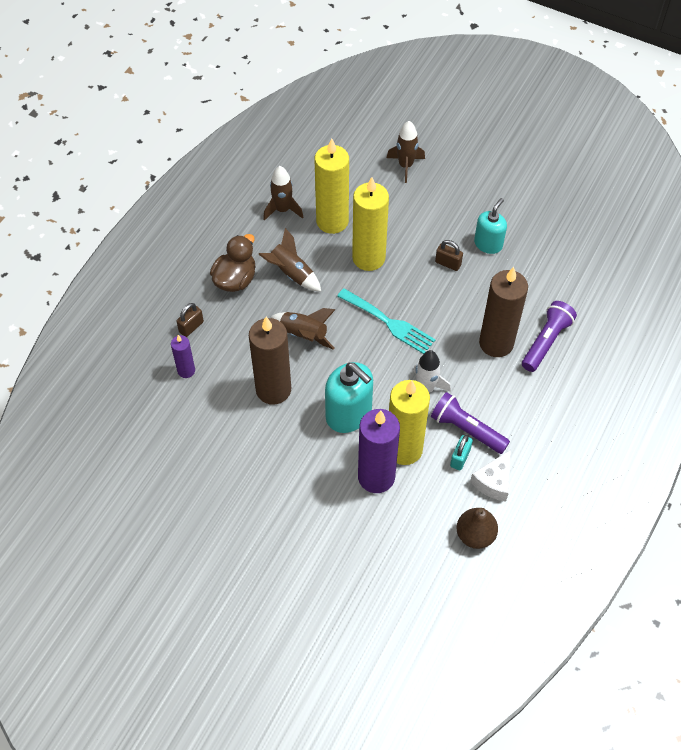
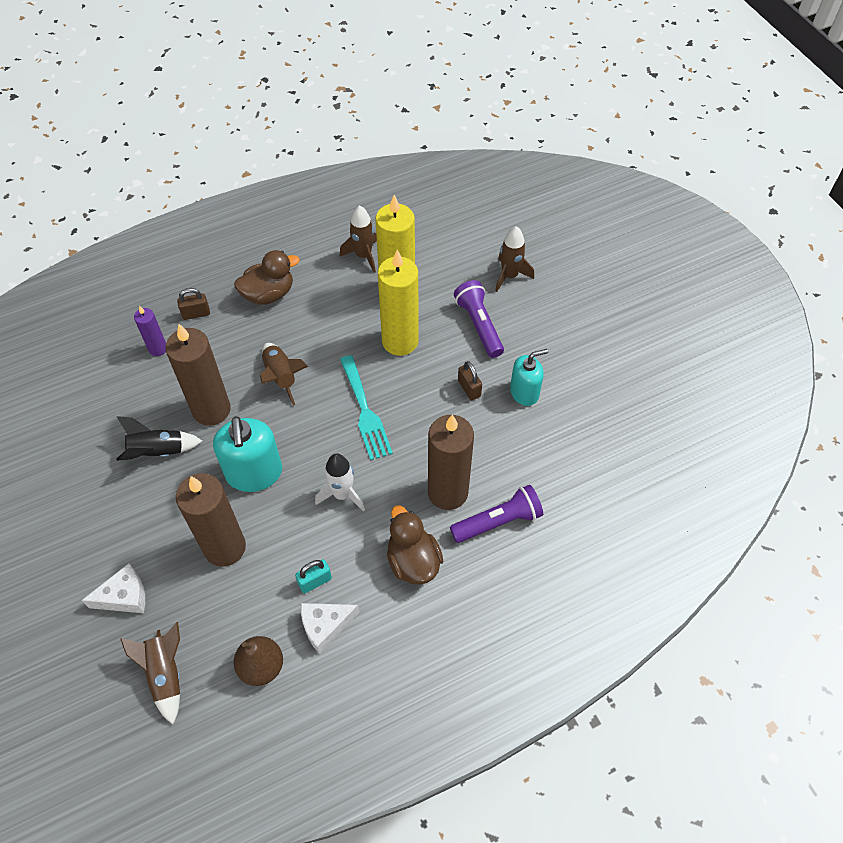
camera: 35 degrees right, 0 degrees up
(261, 444) = (158, 452): none -> black rocket
(291, 273) = (320, 316): brown rocket -> brown rocket (166, 674)
(335, 556) = (124, 596): none -> white cheese
(376, 477) = (225, 547): purple candle -> brown candle
(404, 449) = (272, 538): yellow candle -> none
(466, 429) = (345, 558): purple flashlight -> purple flashlight (479, 325)
(513, 402) = (413, 561): none -> brown duck

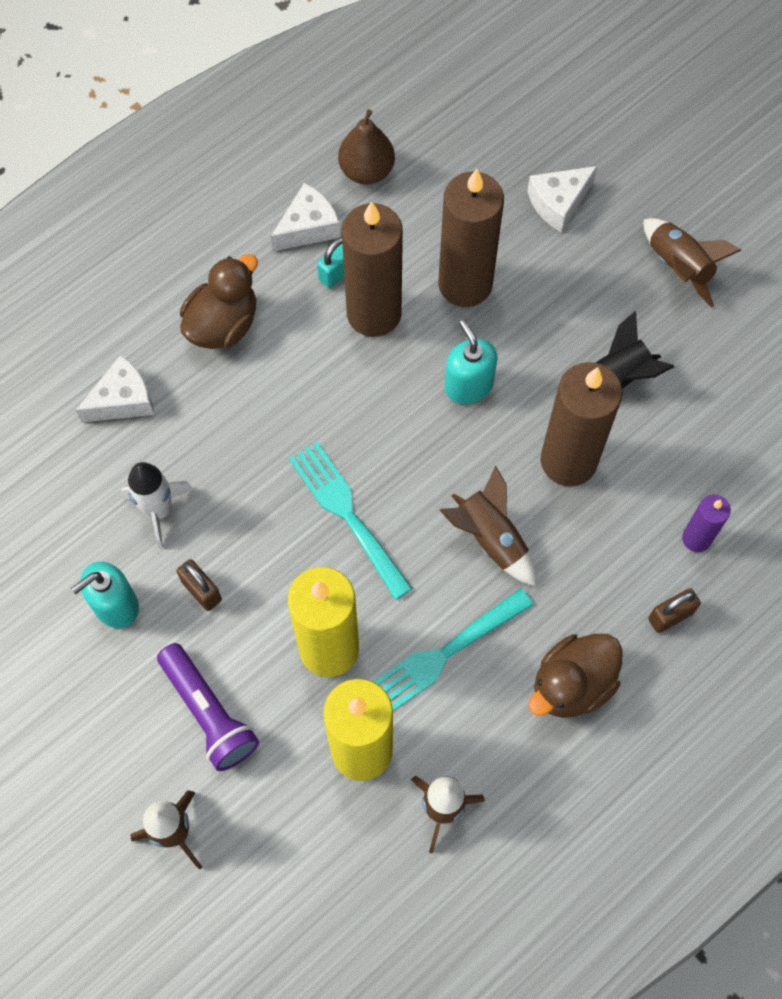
camera: 165 degrees right, 10 degrees up
(166, 674) = (470, 139): brown rocket -> brown rocket (678, 267)
(254, 473) = (468, 385): turquoise soap dispenser -> turquoise soap dispenser, size x0.64
(335, 323) = (442, 656): none -> turquoise fork
(342, 494) = (340, 386): white rocket -> white rocket (158, 510)
(413, 561) = (223, 324): brown duck -> brown duck turned 105 degrees counterclockwise
(447, 492) = (198, 423): brown candle -> brown candle (374, 313)
(498, 521) = (123, 400): purple flashlight -> white cheese

